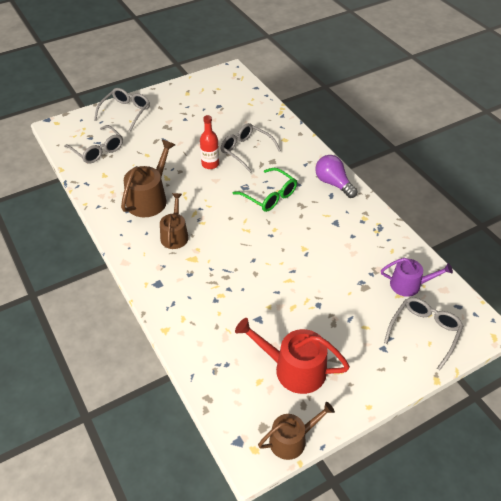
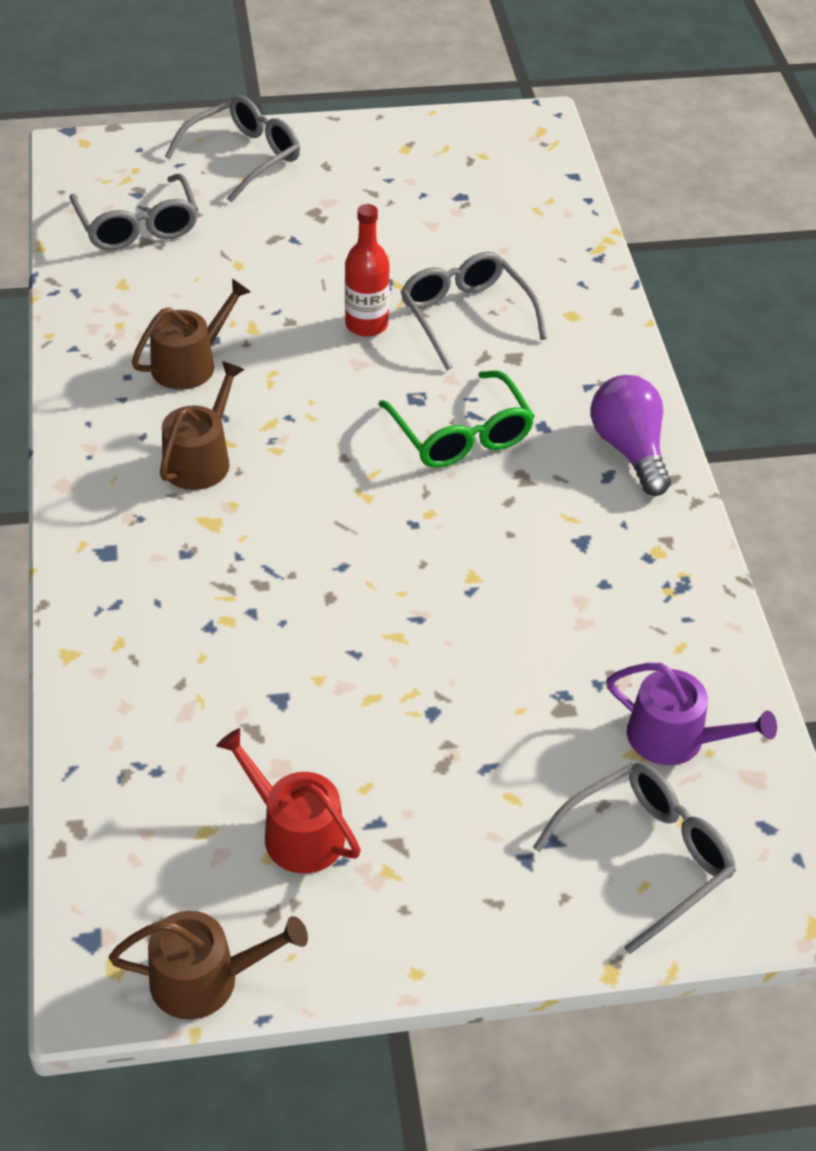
camera: 20 degrees right, 0 degrees up
(149, 199) = (190, 363): brown watering can -> brown watering can, size x0.66
(293, 369) = (295, 831): red watering can -> red watering can, size x0.66

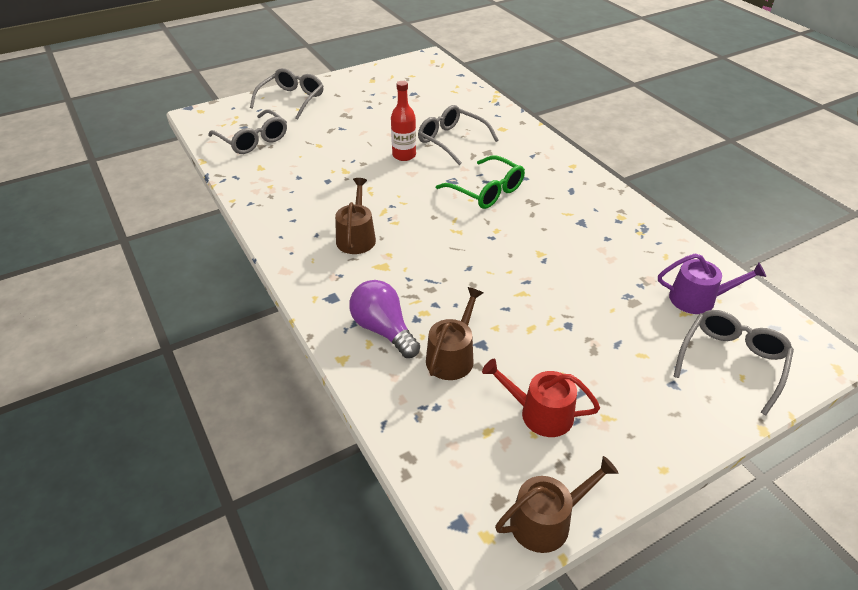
camera: 20 degrees left, 5 degrees down
(190, 363) = (321, 194): brown watering can -> brown watering can (452, 356)
(629, 450) = (573, 177): purple light bulb -> purple light bulb (383, 330)

